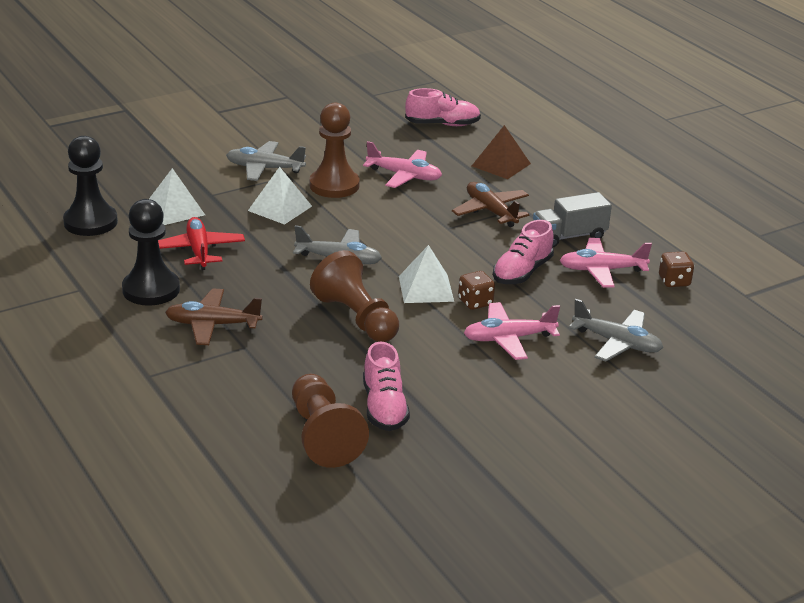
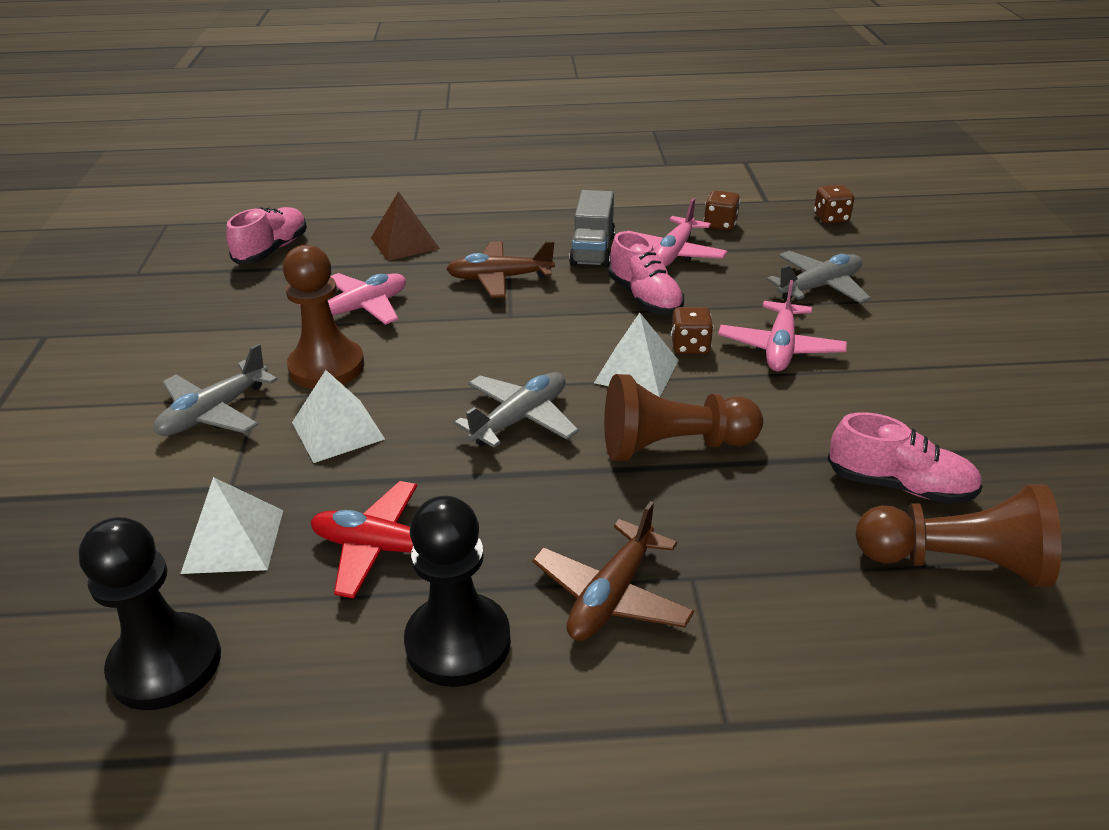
camera: 60 degrees left, 5 degrees up
(748, 332) = (831, 218): none -> brown dice

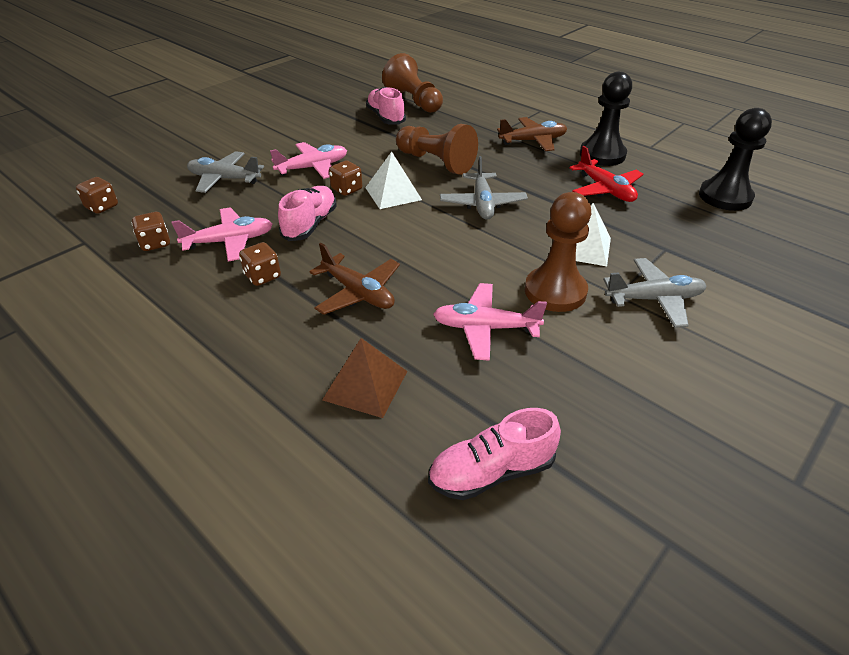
camera: 135 degrees left, 5 degrees up
(233, 540) = (675, 224): white pyramid -> none
(520, 419) = (482, 204): grey plane -> grey plane turned 90 degrees counterclockwise
(592, 250) = (263, 276): grey truck -> brown dice

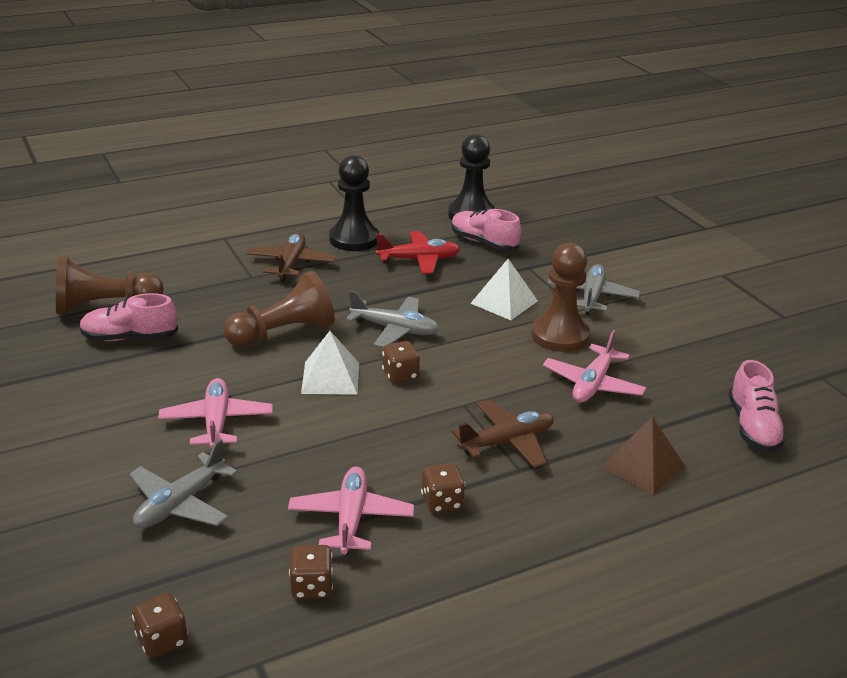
camera: 70 degrees left, 10 degrees down
(310, 224) = (355, 449): pink shoe -> pink shoe (484, 242)
(347, 189) = (295, 407): brown dice -> brown dice (400, 375)

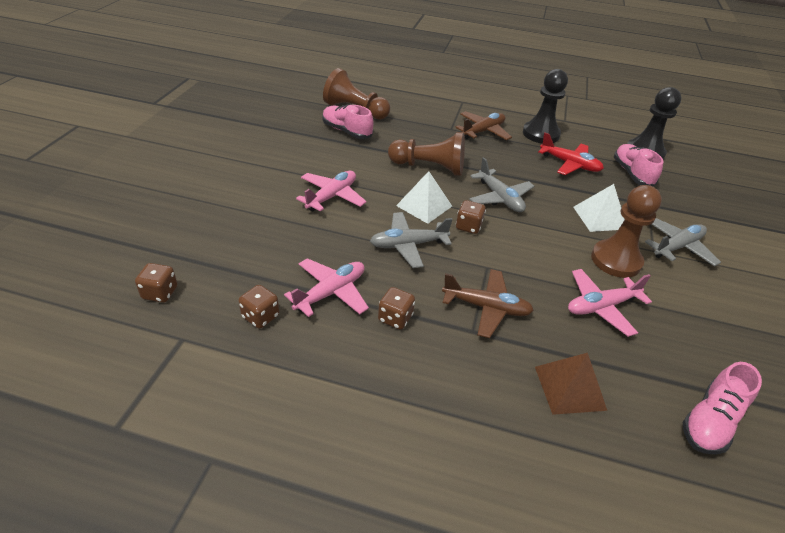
camera: 40 degrees right, 10 degrees up
(180, 503) = (260, 228): grey plane -> grey plane (408, 245)

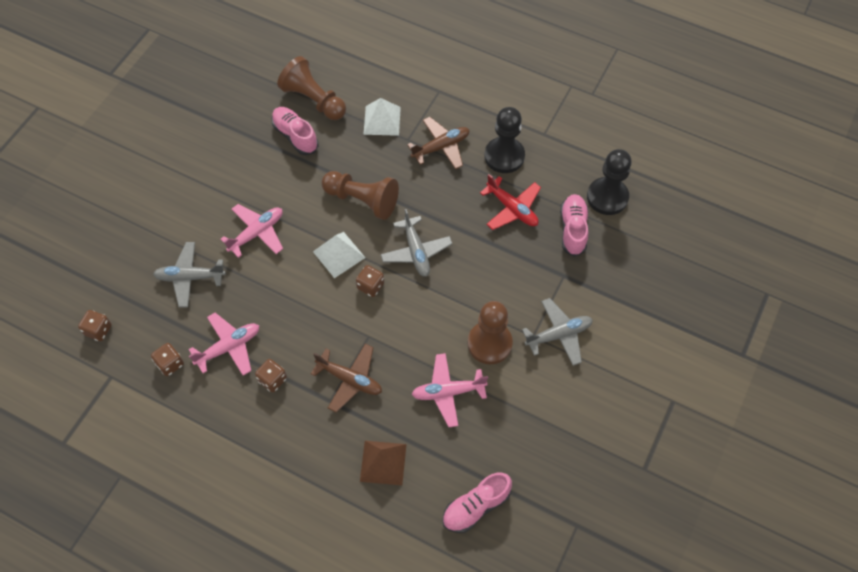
camera: 15 degrees right, 20 degrees up
(408, 245) = (308, 302): grey plane -> grey plane (190, 277)
(599, 217) = (503, 288): white pyramid -> white pyramid (382, 120)

